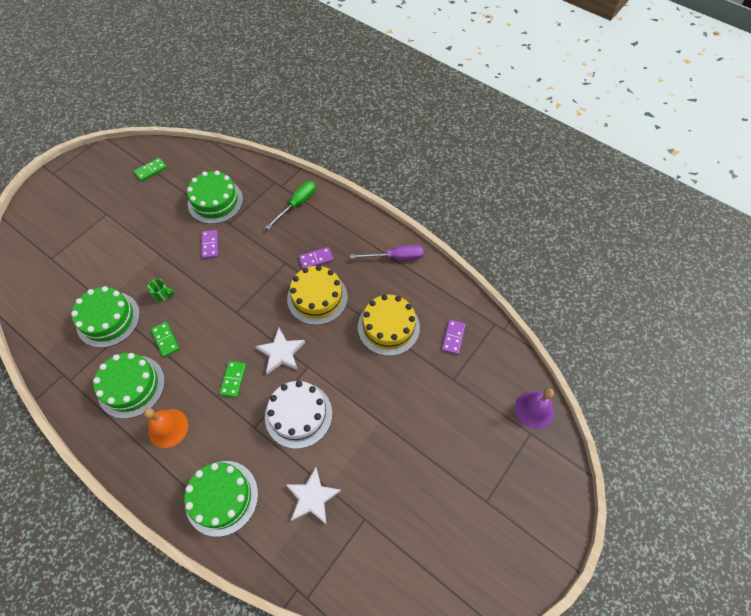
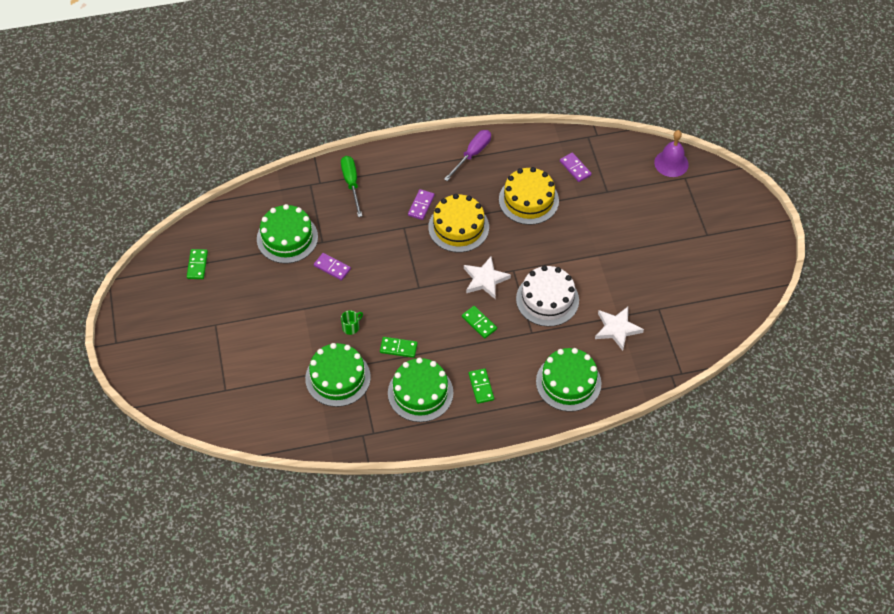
camera: 50 degrees left, 5 degrees down
(168, 428) = (481, 387): orange bell -> green domino

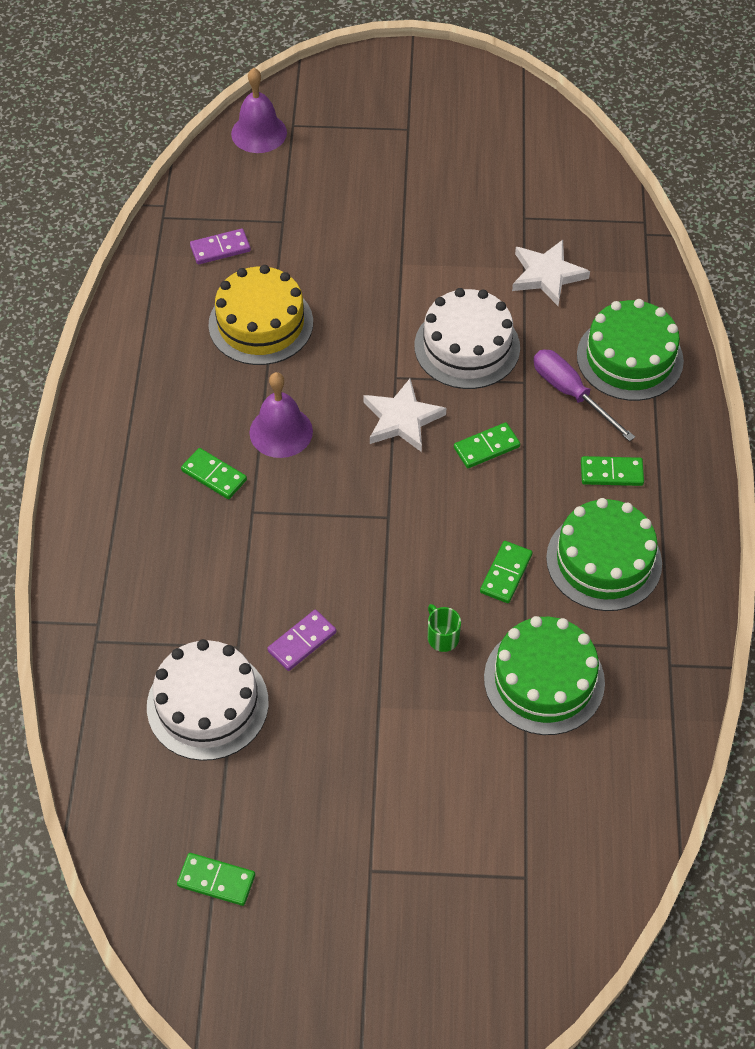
camera: 75 degrees left, 0 degrees up
(287, 238) = (207, 704): green cake -> white cake
(351, 184) = (122, 572): green screwdriver -> none
(421, 205) = (214, 475): purple domino -> green domino
(458, 227) = (281, 431): yellow cake -> purple bell
(472, 154) = (133, 377): purple screwdriver -> purple screwdriver (571, 393)

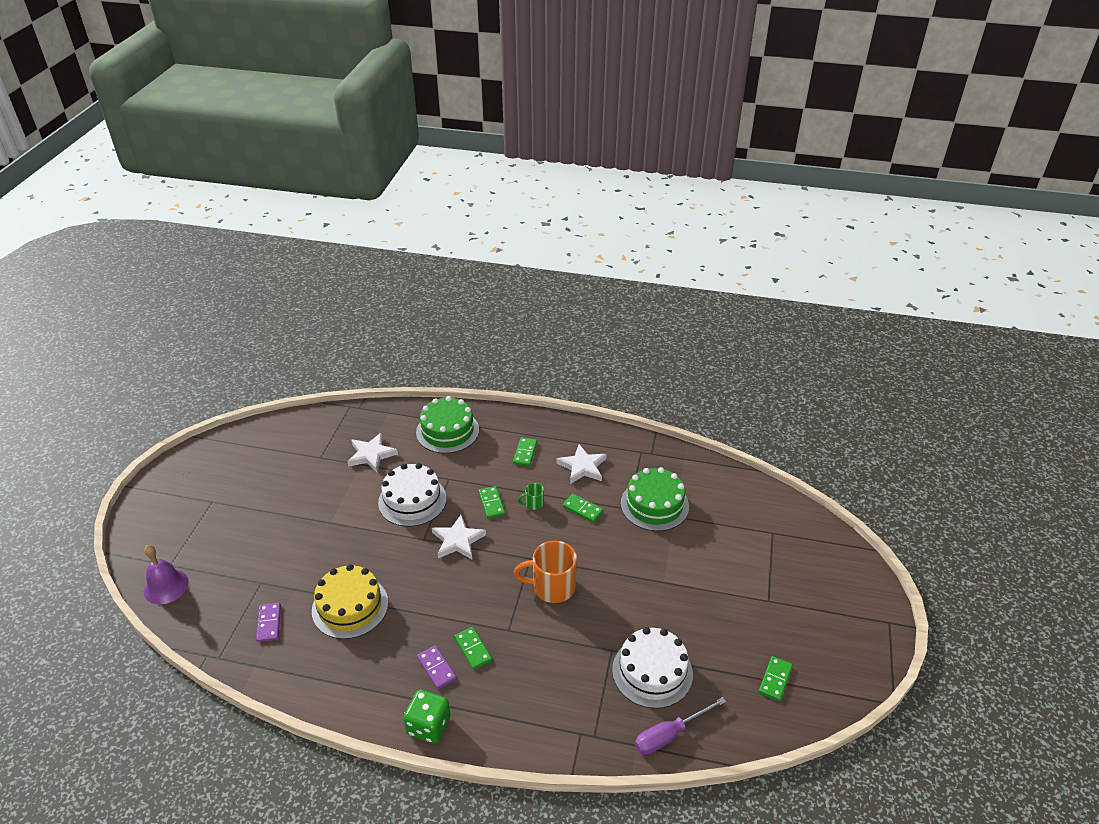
camera: 80 degrees left, 15 degrees down
(92, 450) = (428, 726): none -> green dice
(214, 475) = (473, 649): green domino -> green domino turned 75 degrees counterclockwise
(281, 431) = (447, 606): purple bell -> none
(302, 642) = (613, 614): purple domino -> purple domino (436, 668)
(338, 553) = (552, 587): none -> orange mug
(442, 637) = (620, 545): green mug -> green mug (533, 503)
(571, 393) = (464, 460): purple screwdriver -> purple screwdriver (669, 734)
(604, 561) = (582, 467): green cake -> white star

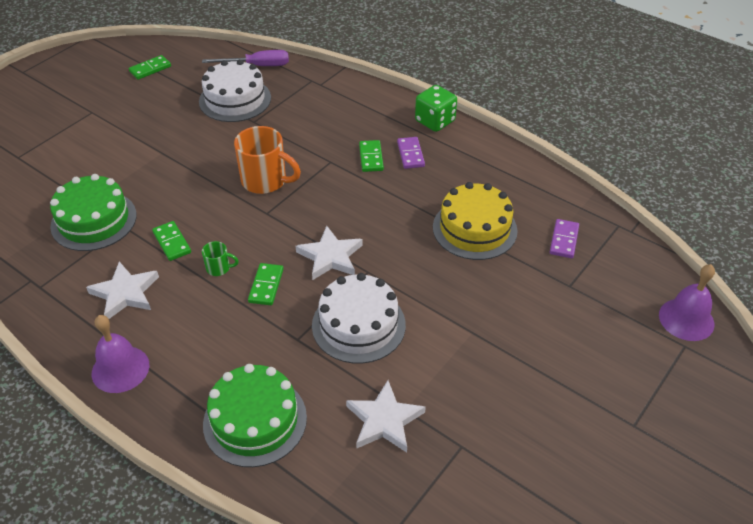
camera: 155 degrees left, 5 degrees up
(525, 453) = (177, 340): green domino -> none
(545, 428) = (120, 369): none -> purple bell

